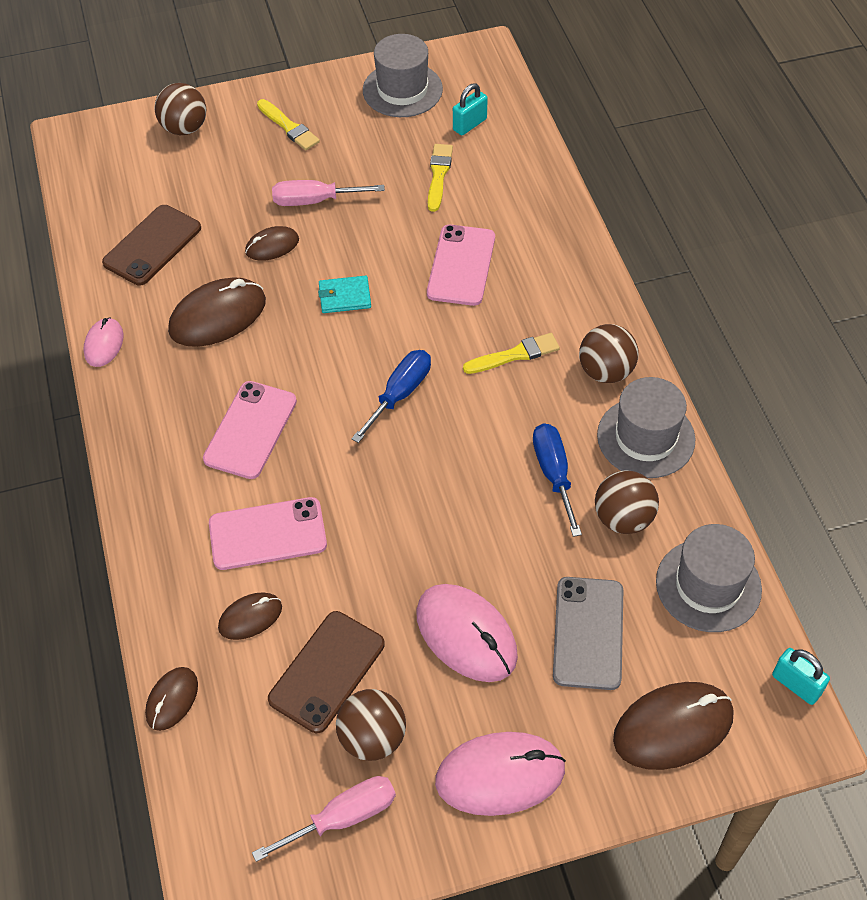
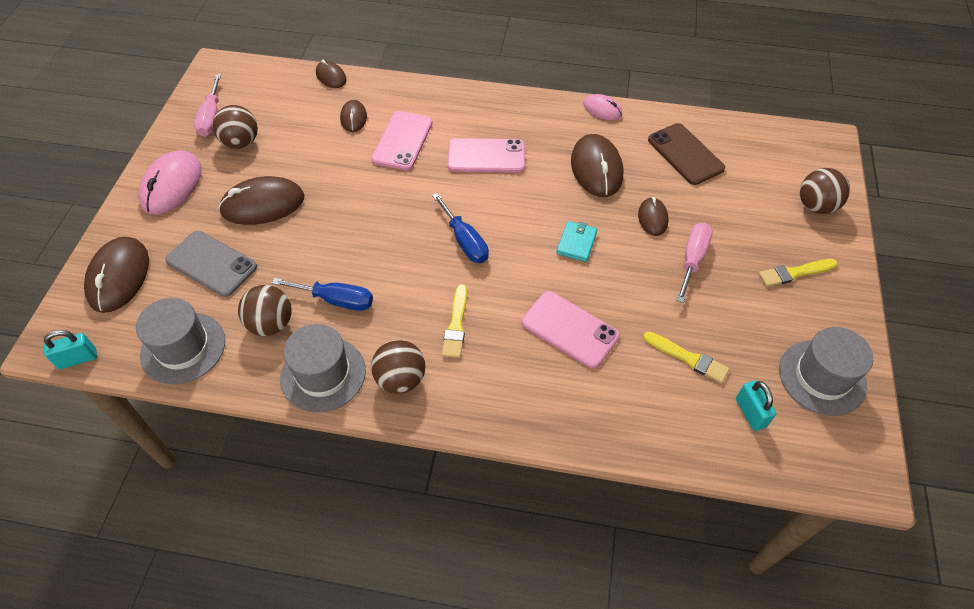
camera: 115 degrees right, 0 degrees up
(250, 430) = (486, 156): pink phone -> pink phone turned 45 degrees counterclockwise
(327, 671) = (294, 137): brown phone -> none
(466, 635) = (263, 204): pink mouse -> brown mouse

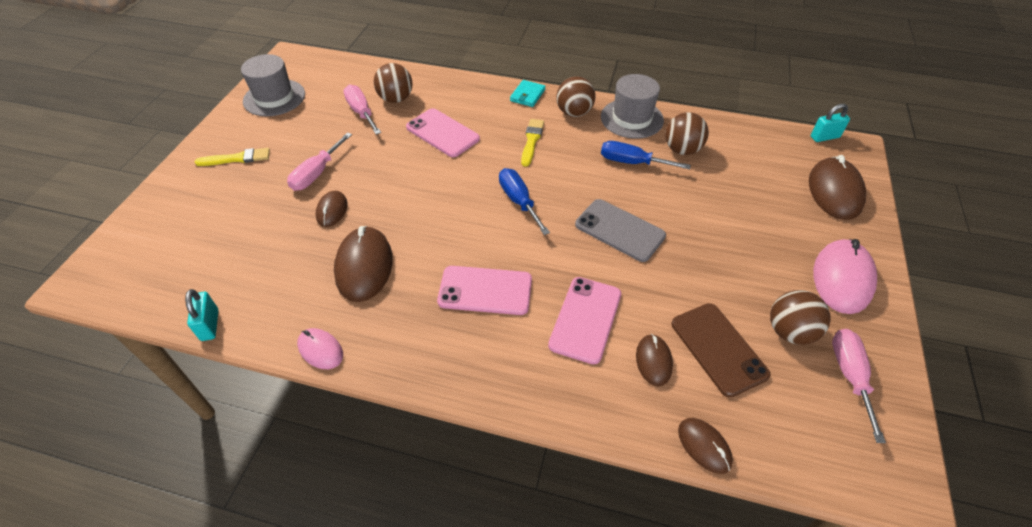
camera: 175 degrees left, 5 degrees down
(183, 348) = (746, 139): grey hat -> none
(211, 263) = (754, 197): grey phone -> grey phone (619, 230)
(263, 204) = (729, 250): brown mouse -> none
(576, 243) = (414, 193): turquoise wallet -> turquoise wallet (527, 95)
(685, 154) = (255, 277): brown phone -> brown phone (718, 348)
(688, 358) = (361, 112): yellow brush -> pink screwdriver
(750, 413) = (337, 84): turquoise padlock -> turquoise padlock (210, 325)
(816, 206) = (165, 211): brown ball -> brown ball (396, 99)

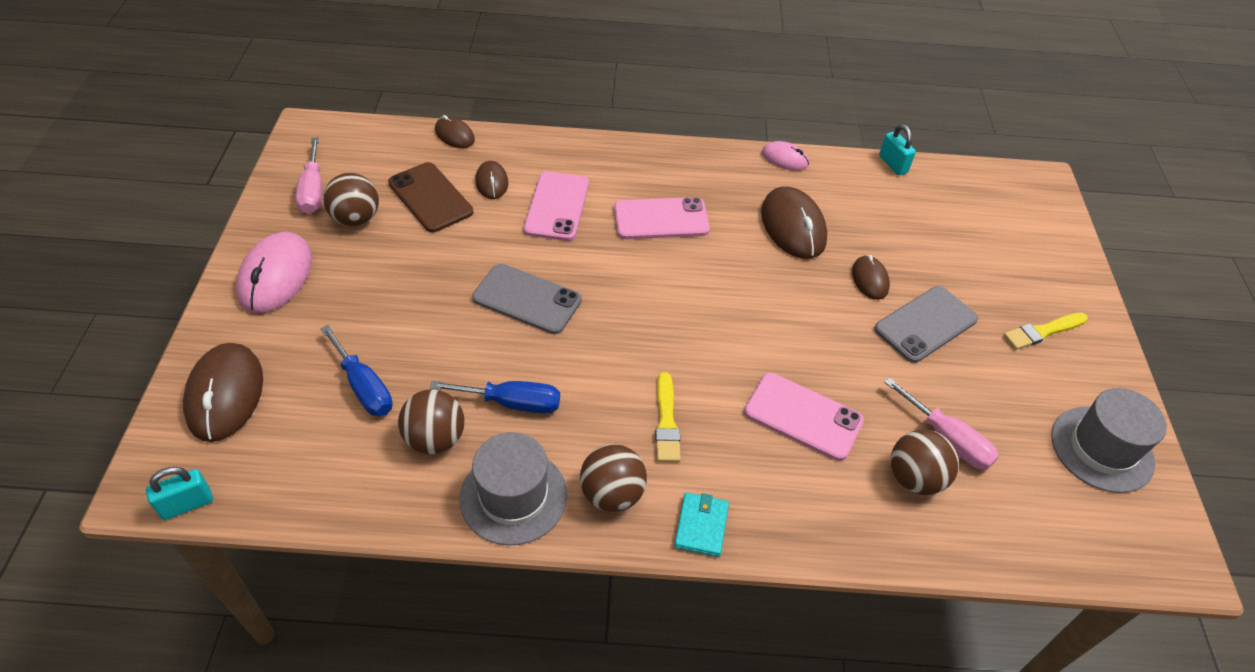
camera: 165 degrees right, 0 degrees up
(317, 173) = (926, 324): pink screwdriver -> grey phone
(519, 201) = (656, 320): blue screwdriver -> blue screwdriver (364, 387)

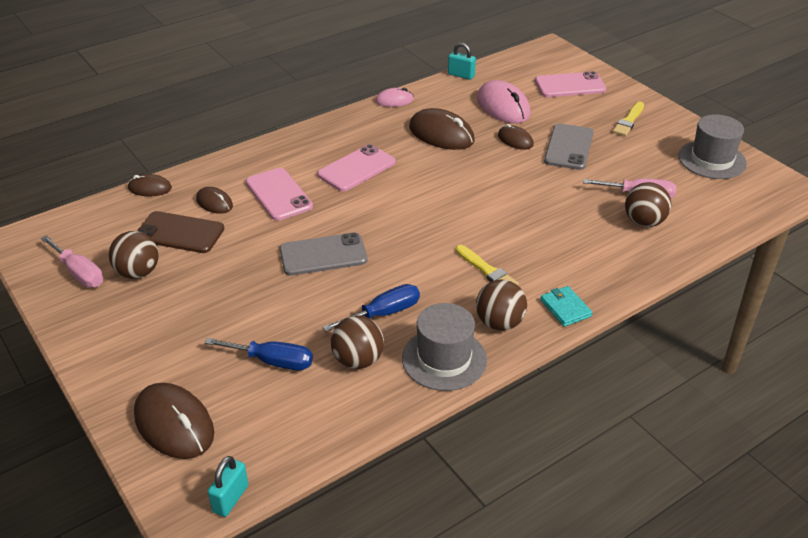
camera: 35 degrees left, 10 degrees down
(276, 276) = (119, 337): pink mouse -> pink mouse (503, 106)
(803, 416) = (557, 225): pink phone -> pink phone (570, 85)

